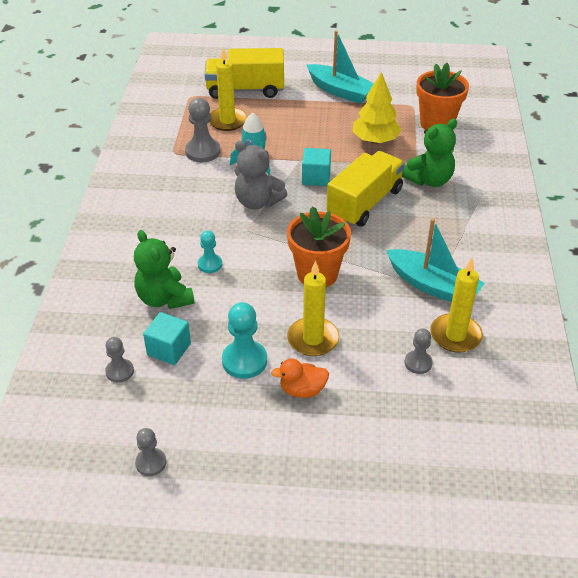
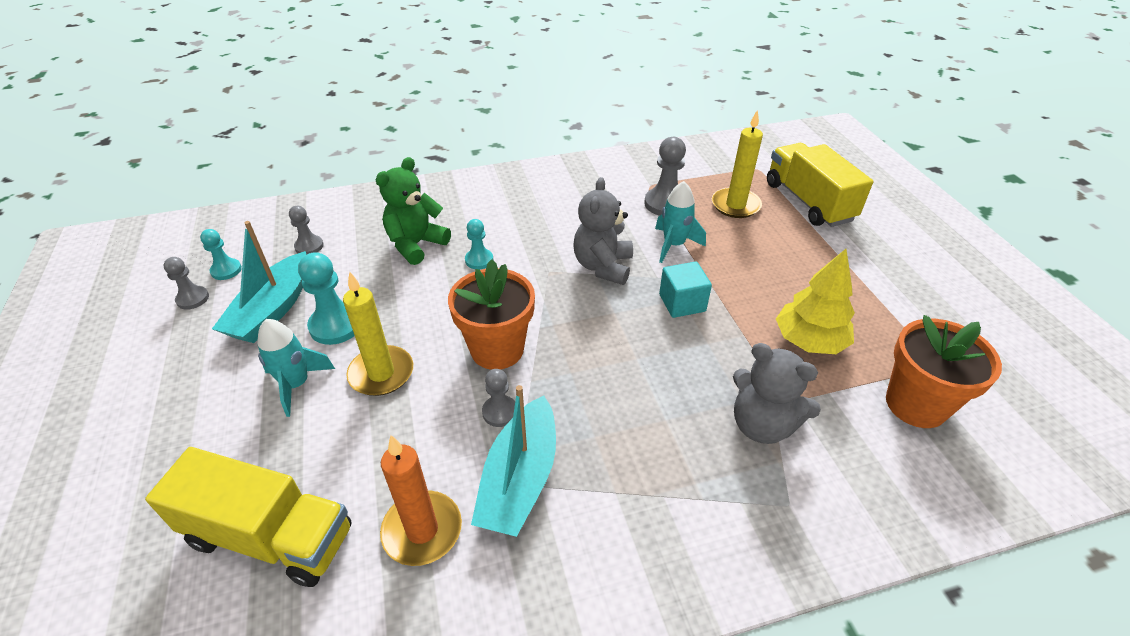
camera: 70 degrees right, 0 degrees up
(119, 436) = (226, 270): none -> turquoise pawn
(169, 349) = (344, 268): turquoise cube -> none
(302, 390) = (296, 384): orange duck -> turquoise rocket
(340, 91) = (891, 280): turquoise boat -> turquoise boat (273, 310)
(365, 203) = (659, 362): yellow truck -> yellow truck (270, 536)
(418, 363) = (358, 493): grey pawn -> grey pawn (500, 412)
(429, 180) = (762, 425): green teddy bear -> grey teddy bear
(455, 335) = (422, 530): yellow candle -> orange candle

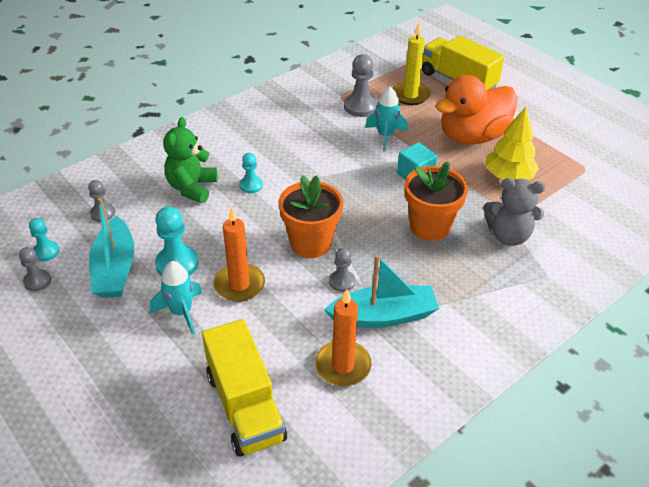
camera: 25 degrees left, 0 degrees up
(270, 536) = (245, 406): yellow truck -> yellow truck turned 75 degrees clockwise
(381, 373) = (239, 285): yellow candle -> orange candle
(520, 479) = (383, 316): turquoise boat -> turquoise boat turned 90 degrees counterclockwise
(603, 266) = (345, 165): grey teddy bear -> none
(788, 275) = (472, 136): none -> orange duck
(916, 404) = (587, 196): orange flower pot -> orange flower pot (429, 227)

